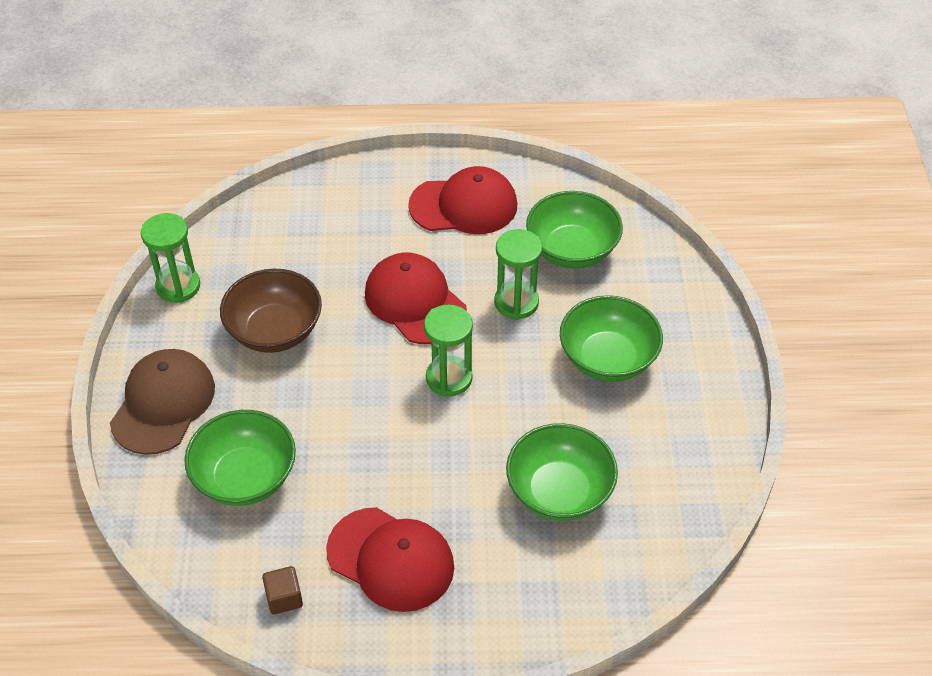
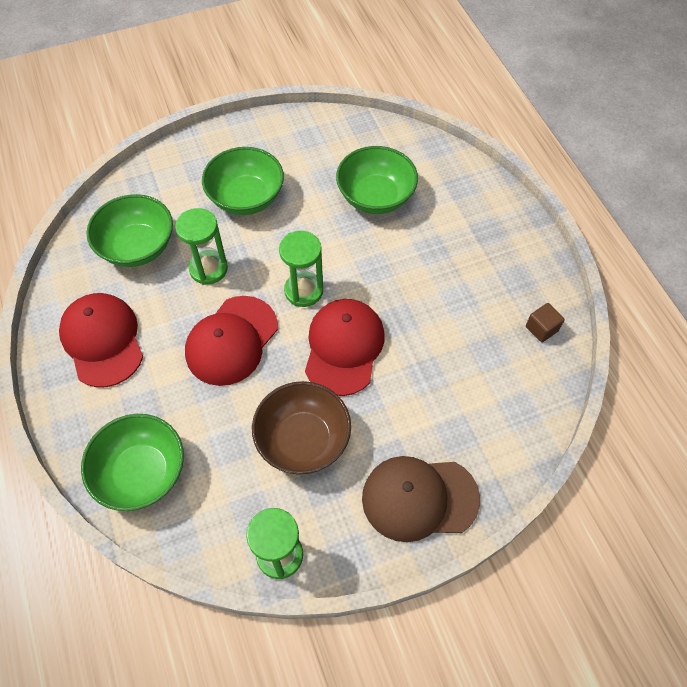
camera: 110 degrees left, 10 degrees up
(245, 477) = (459, 397): green bowl -> green bowl (141, 473)
(391, 559) = (477, 275): red cap -> red cap (344, 347)

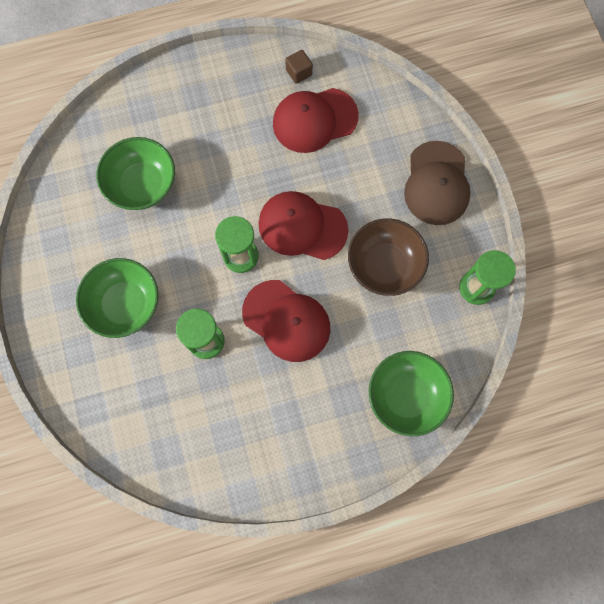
camera: 85 degrees left, 15 degrees up
(102, 340) = (275, 438): red cap -> red cap (314, 120)
(137, 247) = (171, 410): green bowl -> none

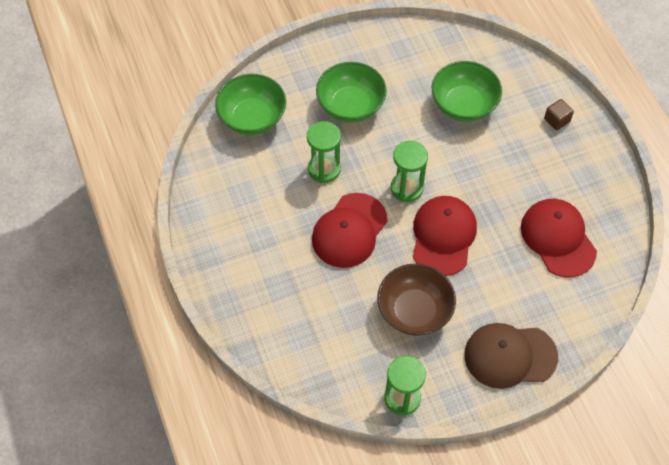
camera: 85 degrees right, 15 degrees down
(299, 72) = (608, 220): brown cube -> brown cube (557, 120)
(406, 396) = (287, 336): green bowl -> green bowl (252, 118)

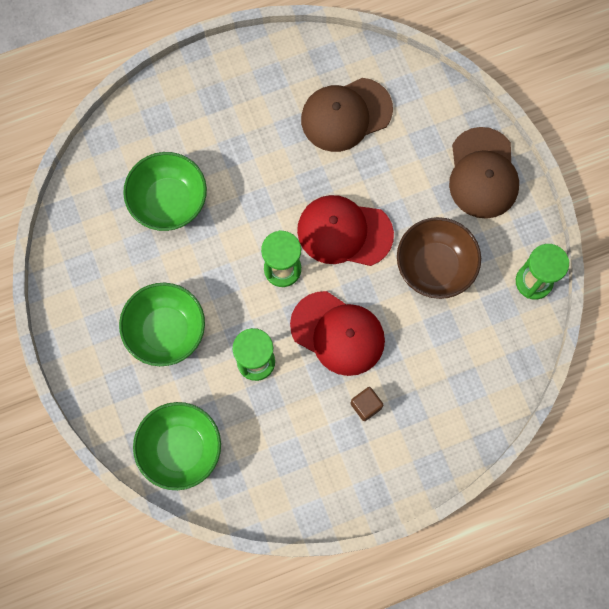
camera: 90 degrees left, 15 degrees up
(557, 120) = (193, 101): brown cube -> brown cube (366, 405)
(558, 238) = (346, 115): red cap -> brown cap

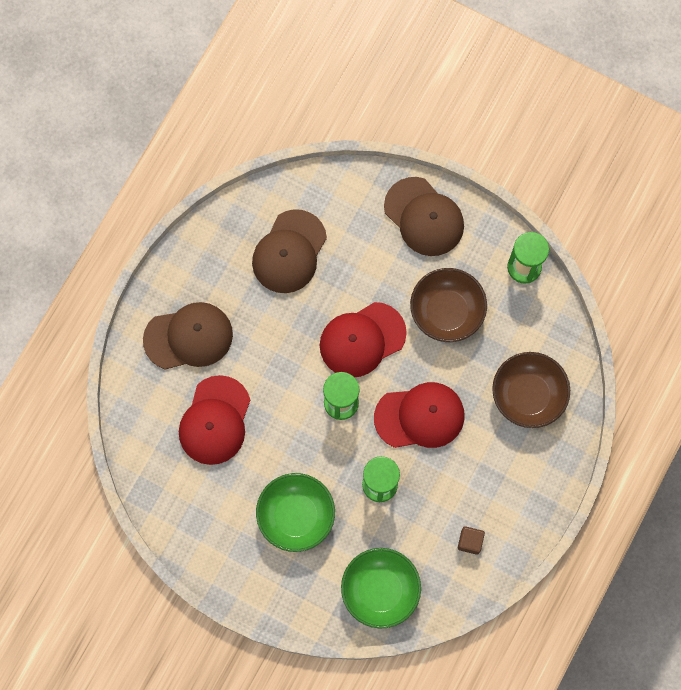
camera: 40 degrees left, 0 degrees up
(168, 201) = (215, 420): green bowl -> red cap
(206, 118) = (188, 337): none -> brown cap
(366, 405) = (482, 451): brown cube -> brown cube (470, 541)
(445, 391) = (528, 395): none -> brown bowl

